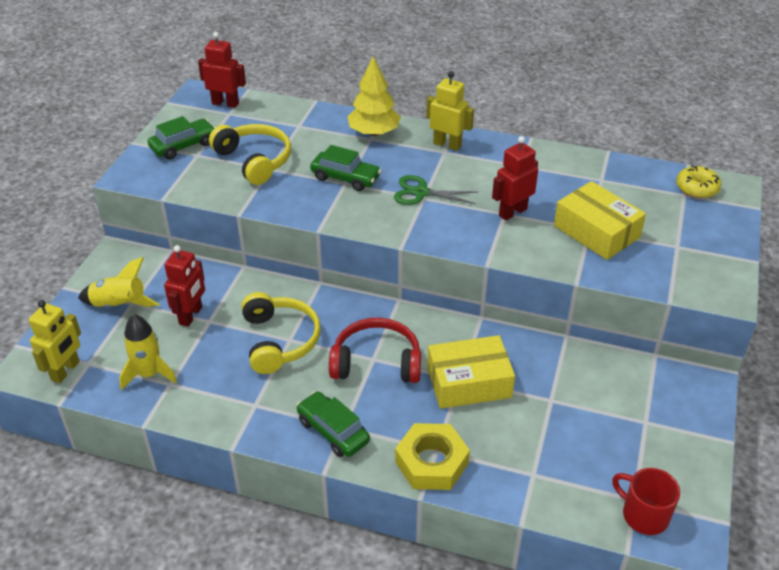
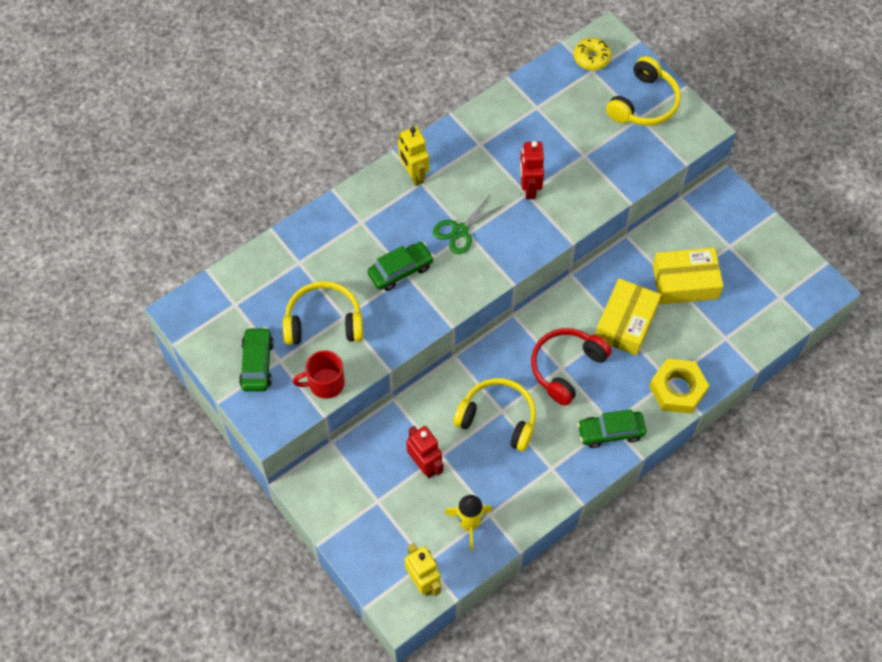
camera: 55 degrees left, 20 degrees up
(119, 305) = (373, 511): yellow rocket -> none
(225, 103) = (216, 299): red robot -> none
(374, 132) = (355, 214): yellow tree -> none
(447, 144) = (413, 174): yellow robot -> yellow robot turned 90 degrees counterclockwise
(596, 231) = (589, 152): yellow box -> yellow box (685, 282)
(643, 515) = (794, 301): red mug -> red mug (325, 383)
(697, 241) = (644, 103): none -> yellow headphones

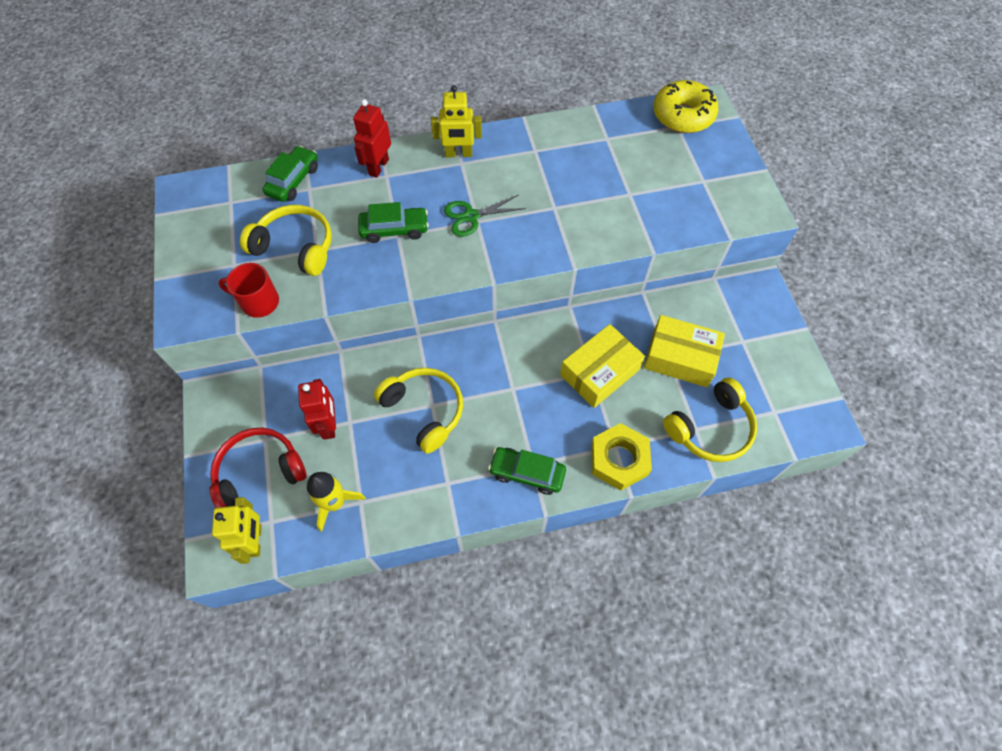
camera: 25 degrees right, 0 degrees up
(257, 364) = (212, 260): green car -> green car (293, 181)
(413, 174) = (458, 154): yellow robot -> yellow robot turned 90 degrees counterclockwise
(529, 188) = (559, 203): red robot -> red robot (378, 167)
(566, 367) = (517, 390): red headphones -> red headphones (259, 472)
(591, 58) = (682, 116): yellow donut -> yellow donut, size x1.64
(644, 103) = (714, 170): yellow headphones -> yellow headphones (710, 428)

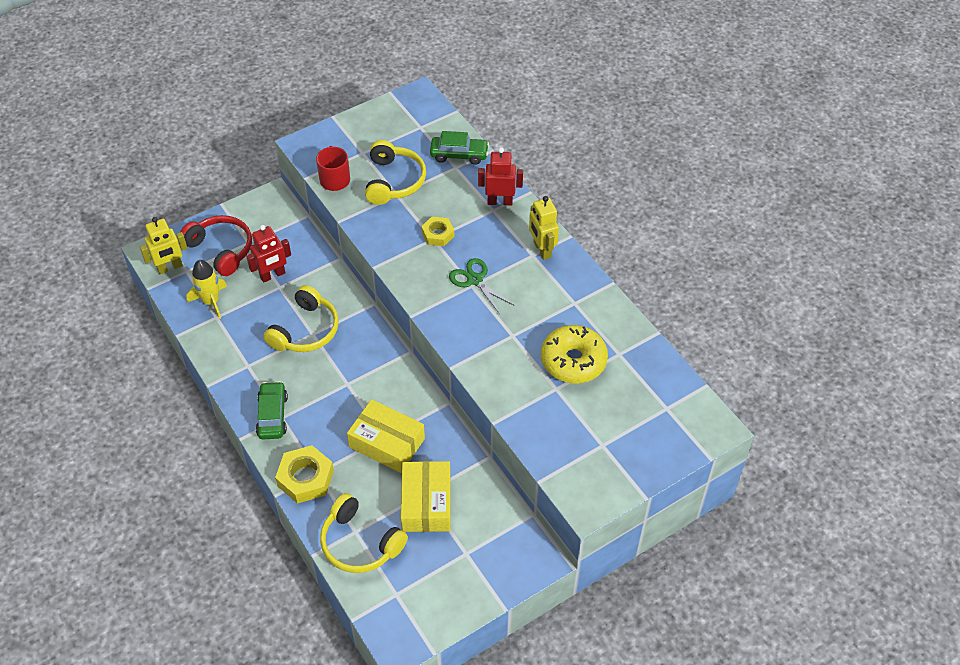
camera: 70 degrees right, 10 degrees down
(394, 229) = (438, 234): green car -> yellow nut
(682, 116) = (684, 409): yellow donut -> yellow donut (573, 361)

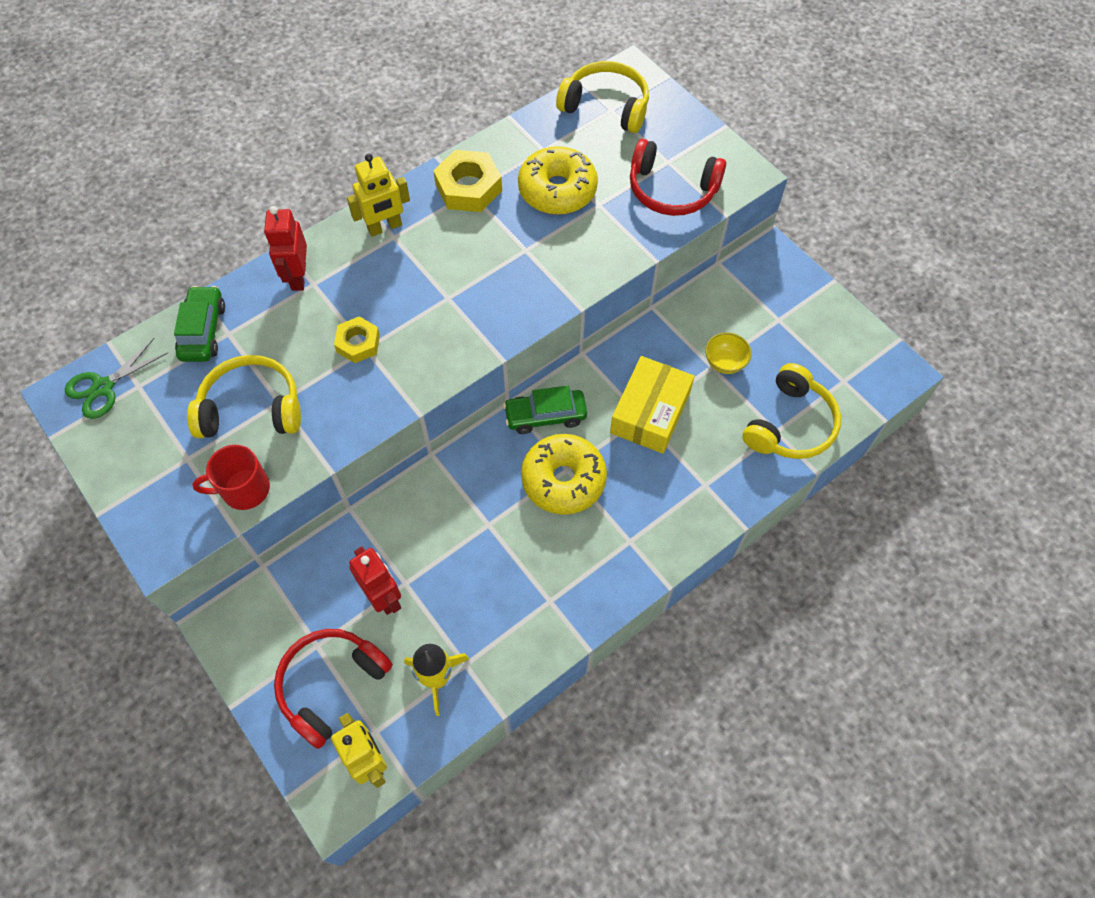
camera: 95 degrees left, 10 degrees up
(272, 416) = (628, 553): green car -> green car (545, 416)
(305, 330) = (483, 534): yellow headphones -> yellow headphones (606, 106)
(305, 478) = (715, 496): yellow nut -> yellow nut (468, 187)
(339, 380) = (563, 480): none -> yellow donut
(426, 503) = (724, 363): yellow box -> yellow bowl
(475, 280) = (438, 295): green scissors -> green scissors (103, 387)
(569, 443) = (671, 190): none -> red headphones

